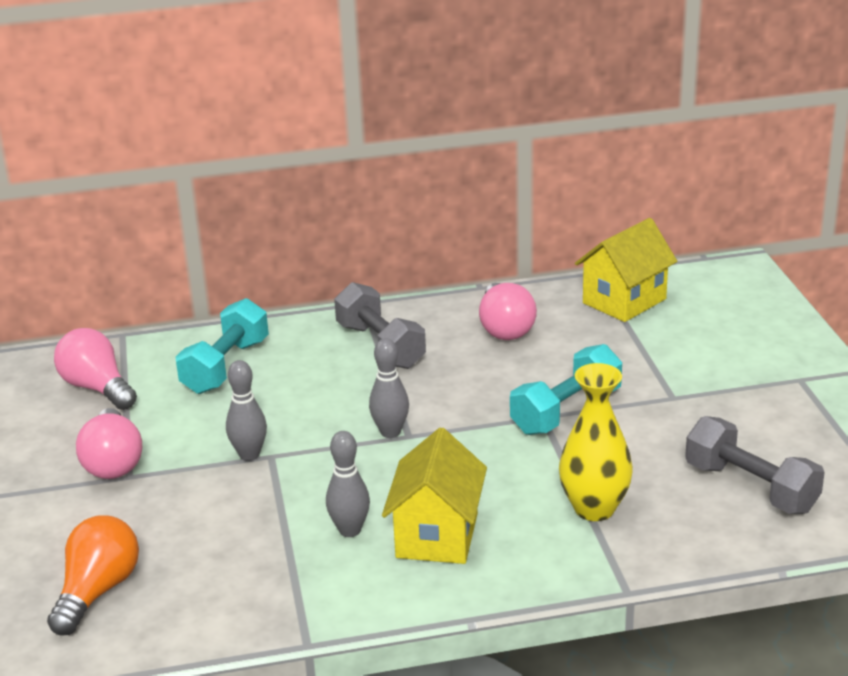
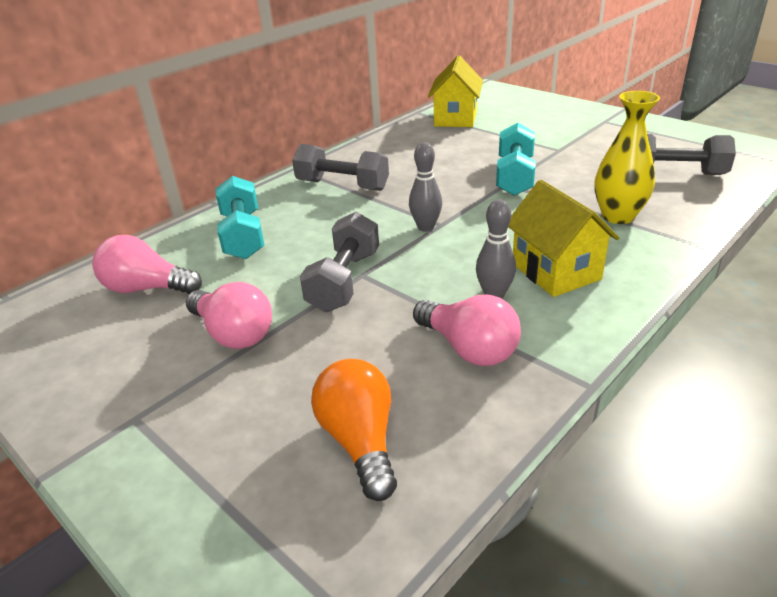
camera: 35 degrees left, 5 degrees up
(249, 455) = (344, 281): grey bowling pin -> grey dumbbell
(505, 328) = (408, 151): pink light bulb -> pink light bulb (468, 348)

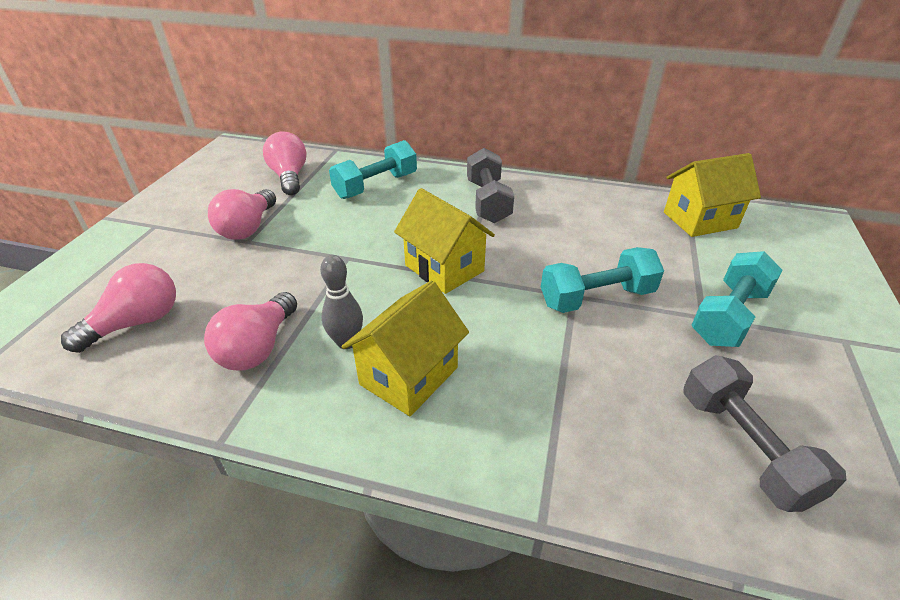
camera: 60 degrees right, 5 degrees up
(344, 281) = (333, 252): grey dumbbell -> none
(360, 441) = (137, 323): orange light bulb -> pink light bulb
(426, 227) = (444, 268): grey bowling pin -> yellow house
(563, 142) = (728, 316): none -> turquoise dumbbell
(618, 216) = (565, 405): yellow vase -> none

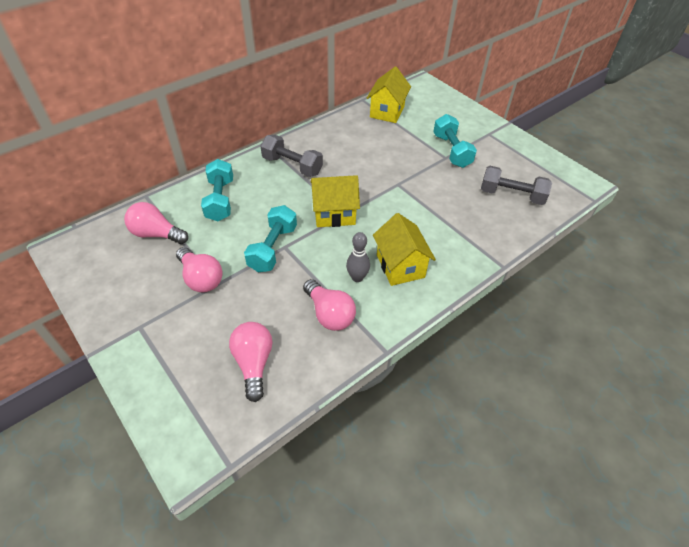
camera: 55 degrees left, 10 degrees up
(596, 297) = (406, 178): turquoise dumbbell -> turquoise dumbbell (273, 248)

